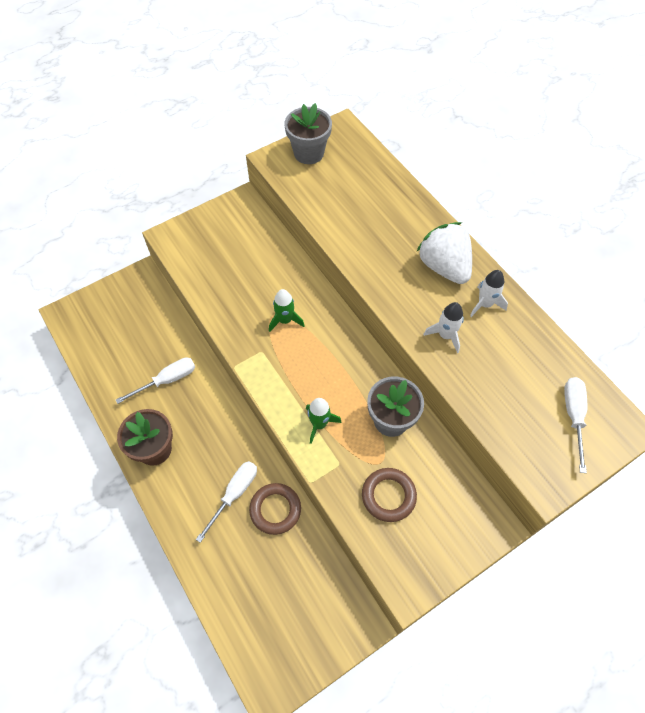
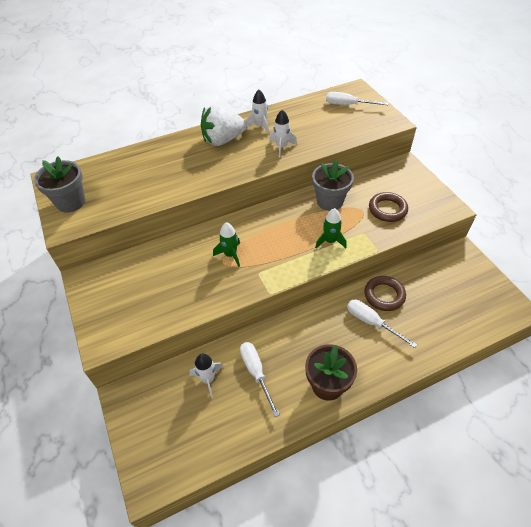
camera: 80 degrees left, 10 degrees down
(160, 339) = (208, 379): none -> white rocket

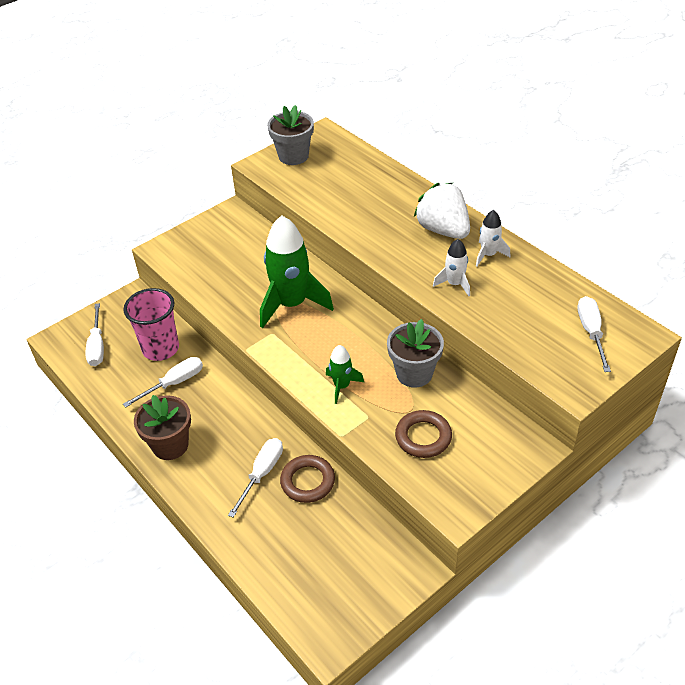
camera: 75 degrees right, 5 degrees down
(178, 439) = (97, 346): none -> white screwdriver
(208, 379) = (161, 349): white rocket -> pink cup
(230, 255) = (292, 304): green rocket -> green rocket, size x2.03

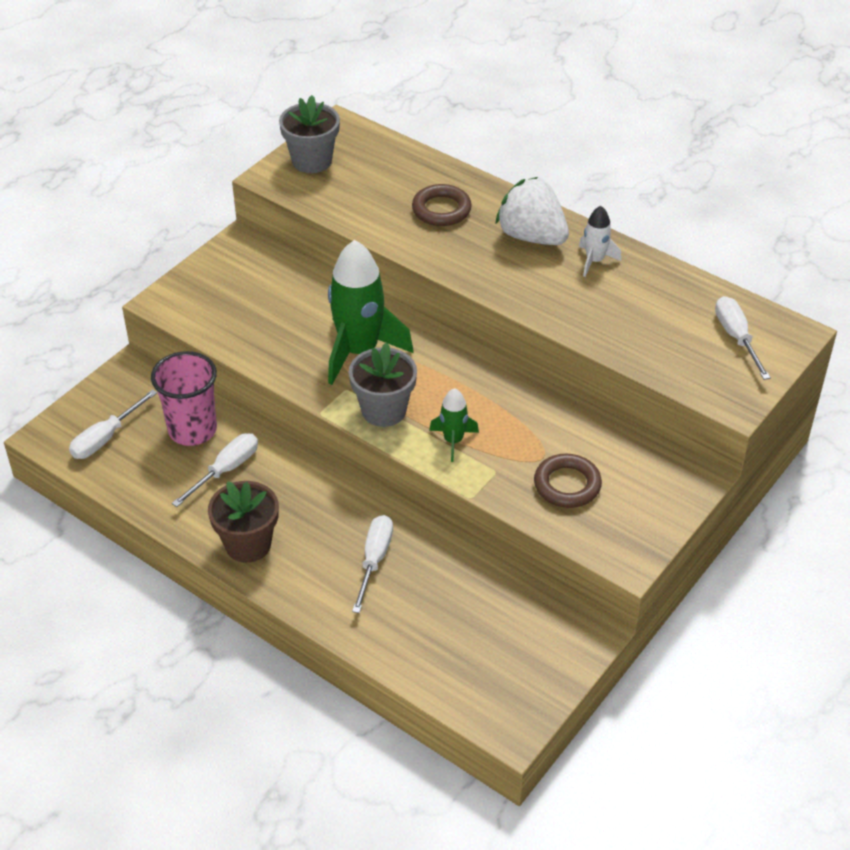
camera: 15 degrees left, 0 degrees up
(97, 346) = (106, 438): white screwdriver -> white screwdriver turned 60 degrees clockwise
(307, 481) = (433, 560): brown ring -> brown ring (441, 210)
(414, 373) = (535, 414): grey flower pot -> grey flower pot (384, 410)
(454, 284) = (564, 300): white rocket -> none

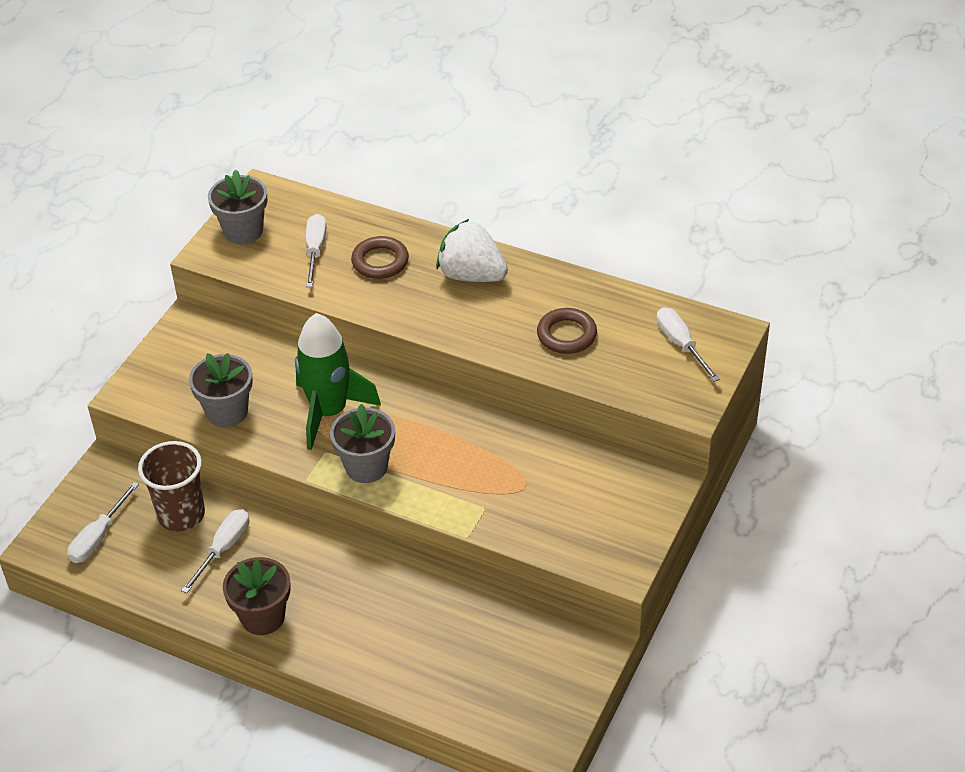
camera: 10 degrees left, 0 degrees up
(192, 430) = (181, 515): pink cup -> brown cup
(257, 334) = (227, 412): none -> grey flower pot
(374, 560) = (385, 611): white screwdriver -> white screwdriver (315, 251)
(453, 441) = (438, 485): green rocket -> none
(567, 485) = (552, 509): brown ring -> brown ring (566, 335)
(594, 261) = (535, 290): white rocket -> none

